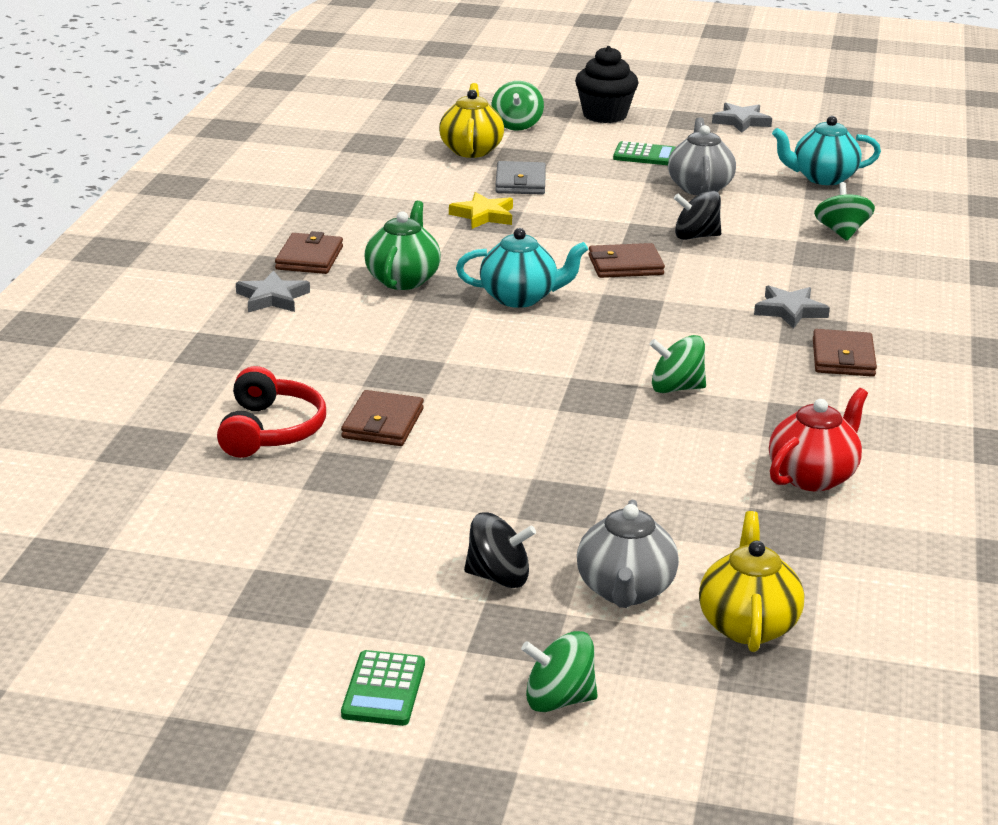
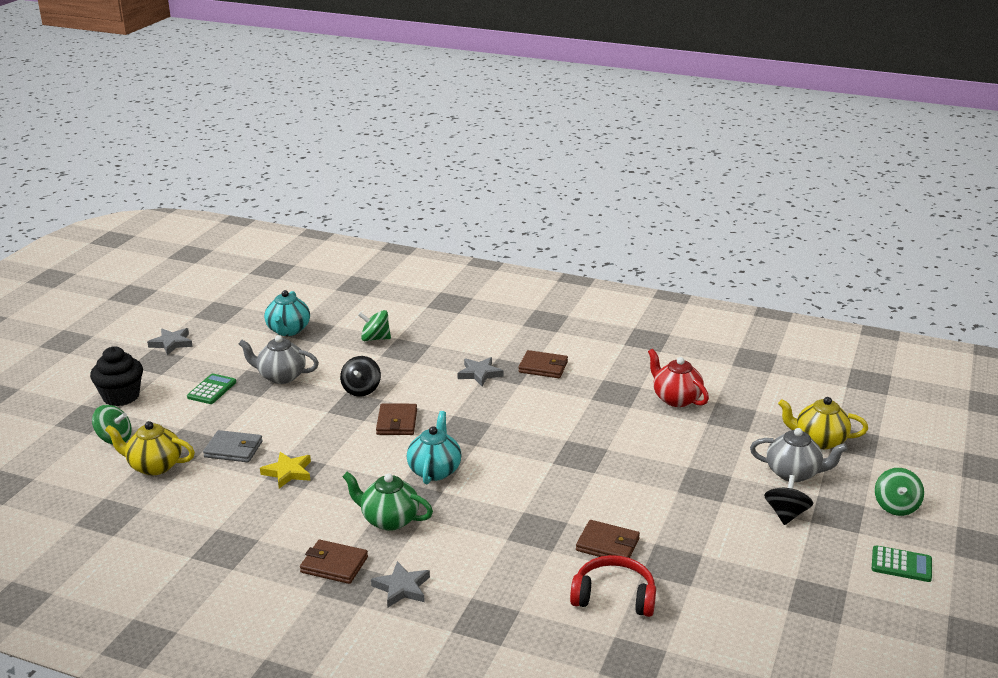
camera: 80 degrees left, 0 degrees up
(676, 388) = (572, 427): green spinning top -> none

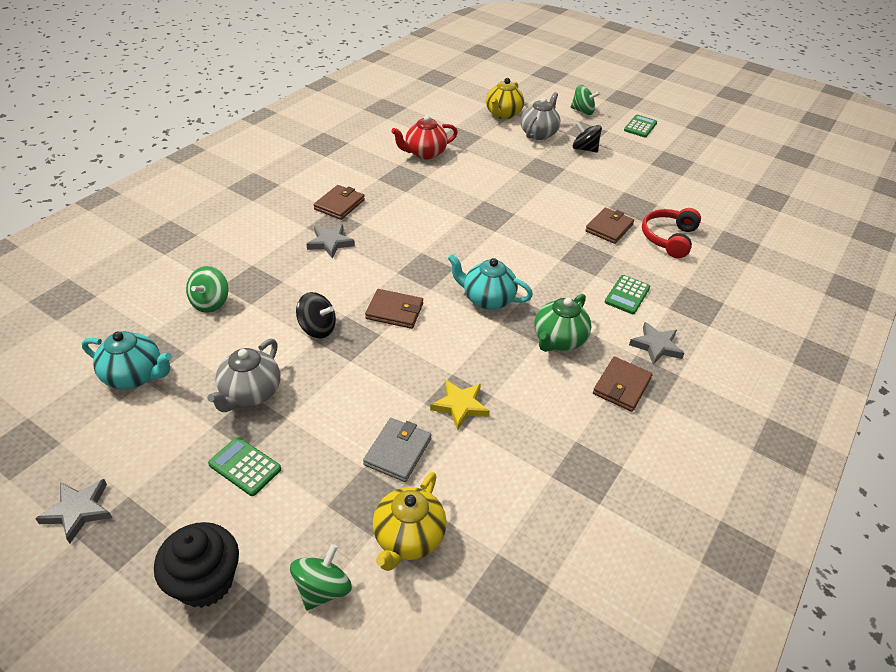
camera: 80 degrees left, 15 degrees up
(481, 564) = (627, 295): none -> green calculator

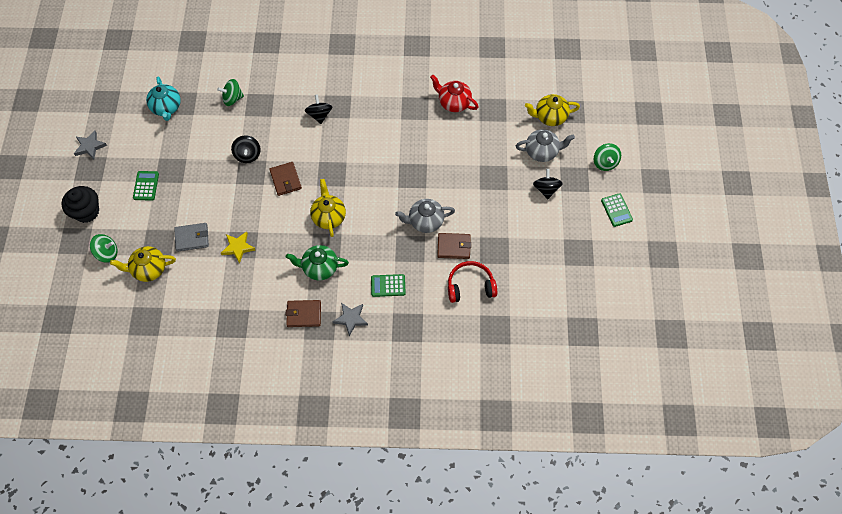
camera: 60 degrees right, 20 degrees up
(250, 393) = (186, 158): grey teapot -> grey teapot (425, 221)
(330, 243) = (319, 115): grey star -> black spinning top
(339, 205) = (358, 96): brown wallet -> none
(487, 299) = (329, 217): turquoise teapot -> yellow teapot
(640, 127) = (616, 210): green calculator -> green calculator turned 75 degrees clockwise

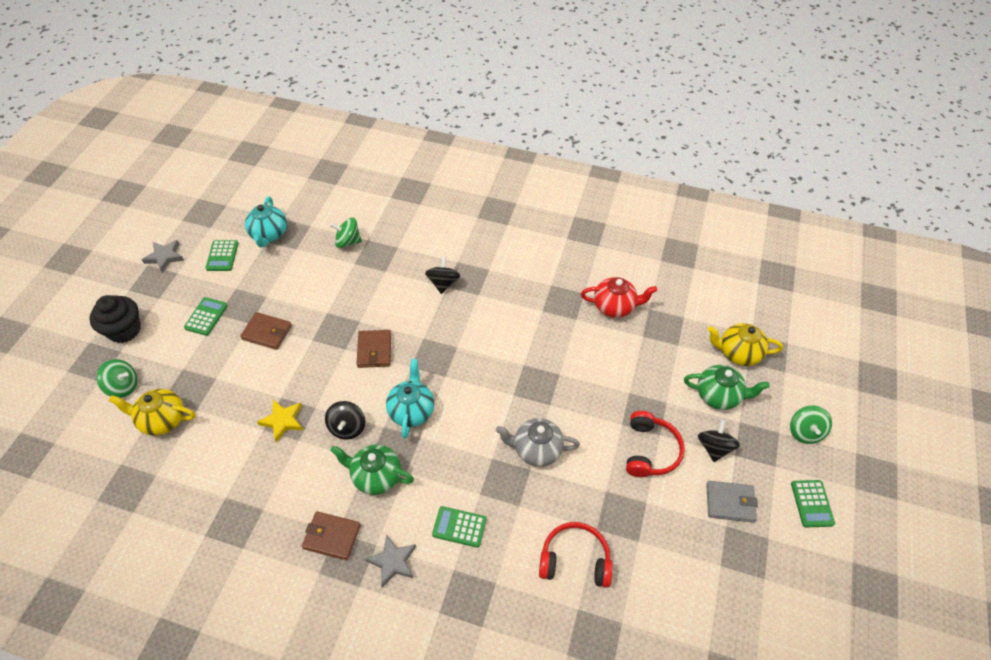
camera: 15 degrees right, 10 degrees down
(136, 134) = (222, 256): none -> green calculator
(192, 238) = (232, 394): grey wallet -> grey wallet (730, 503)
(247, 155) = (340, 309): black spinning top -> black spinning top (347, 427)
(329, 217) = (411, 410): yellow teapot -> turquoise teapot
(453, 103) = (614, 306): red teapot -> red teapot turned 135 degrees clockwise
(454, 247) = (566, 495): brown wallet -> brown wallet (267, 332)
(503, 202) = (650, 451): none -> red headphones
(542, 152) = (718, 396): grey teapot -> green teapot

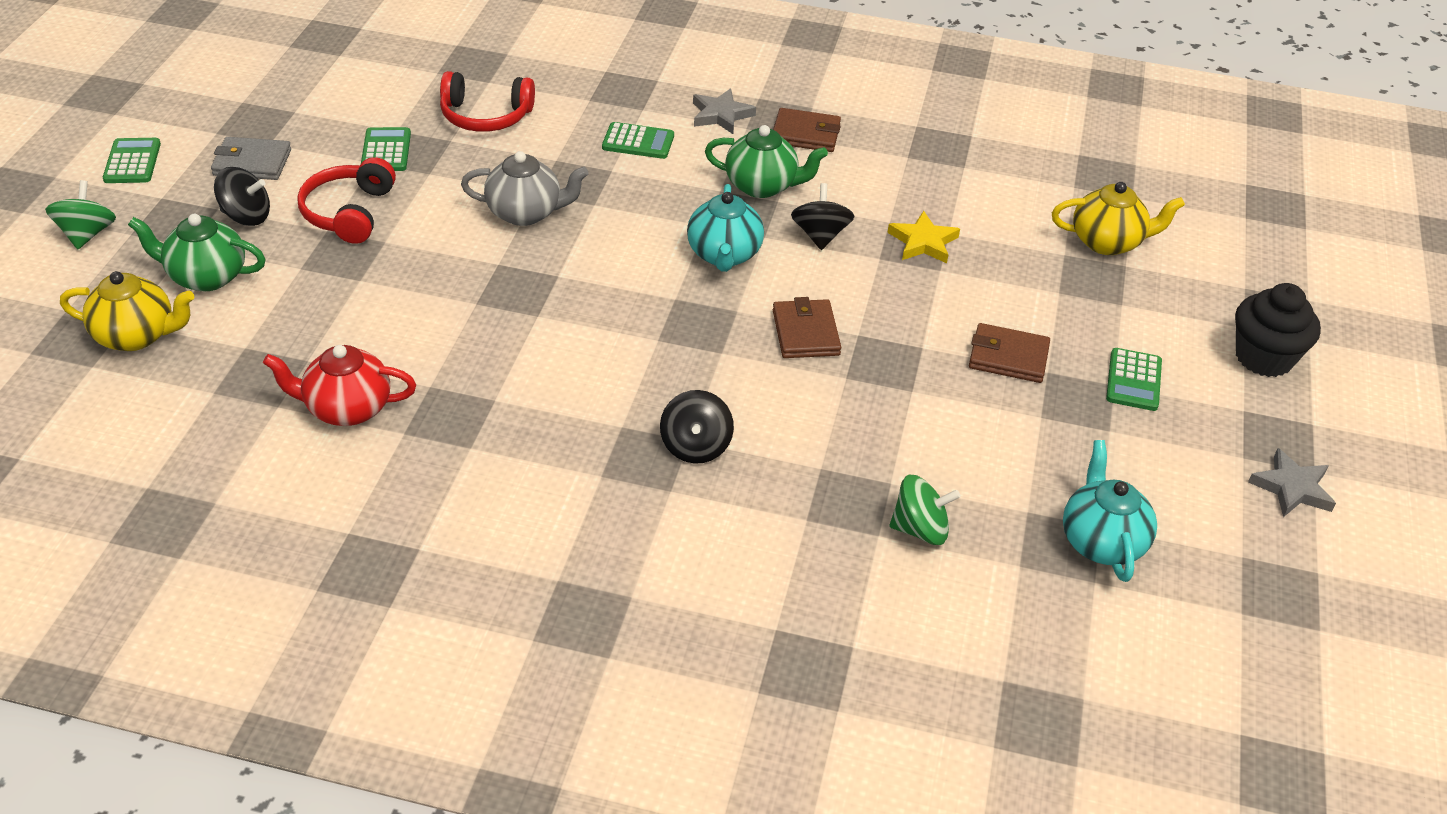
camera: 175 degrees right, 10 degrees down
(123, 386) = (1200, 281): green spinning top -> none
(222, 256) = (1174, 492): green calculator -> green calculator (386, 151)
(714, 448) = (246, 216): black spinning top -> black spinning top turned 90 degrees counterclockwise

